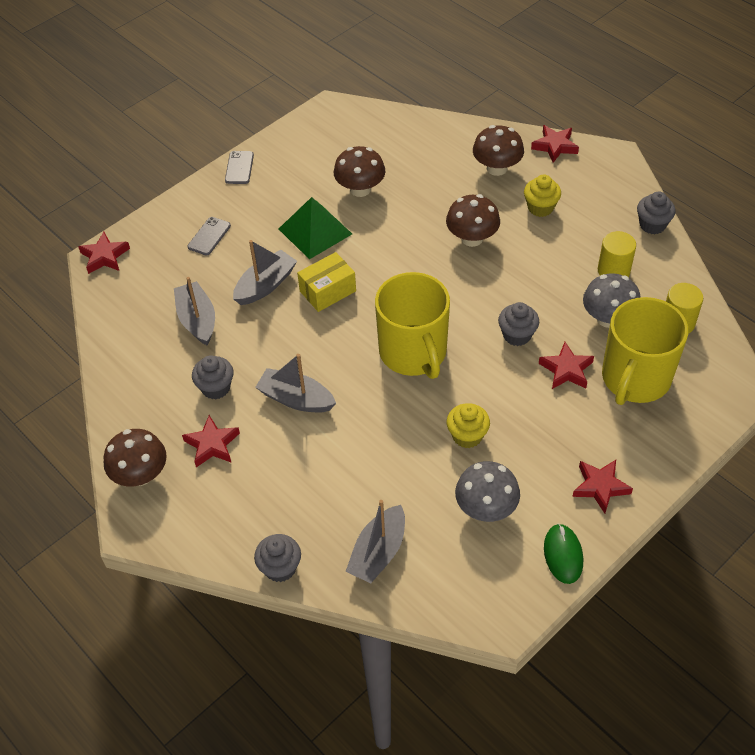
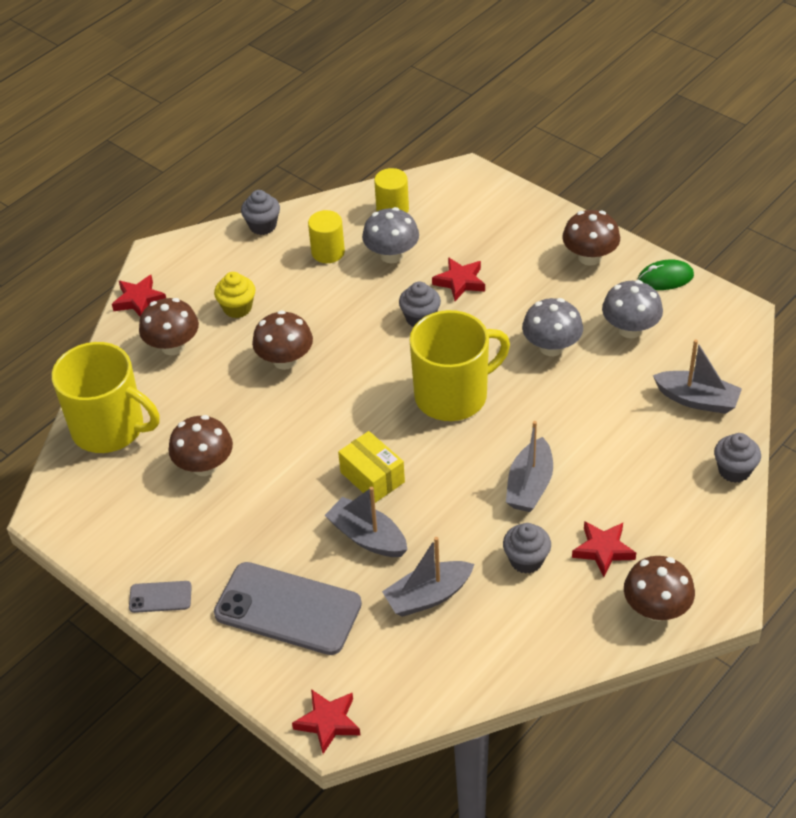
camera: 95 degrees left, 5 degrees down
(209, 236) = (288, 609): grey phone -> grey phone, size x2.22
(315, 231) = (276, 501): green pyramid -> none
(467, 436) = (551, 347): yellow cupcake -> grey mushroom
(600, 487) = (589, 257): red star -> brown mushroom
(635, 378) = (464, 237): yellow mug -> yellow mug (110, 428)

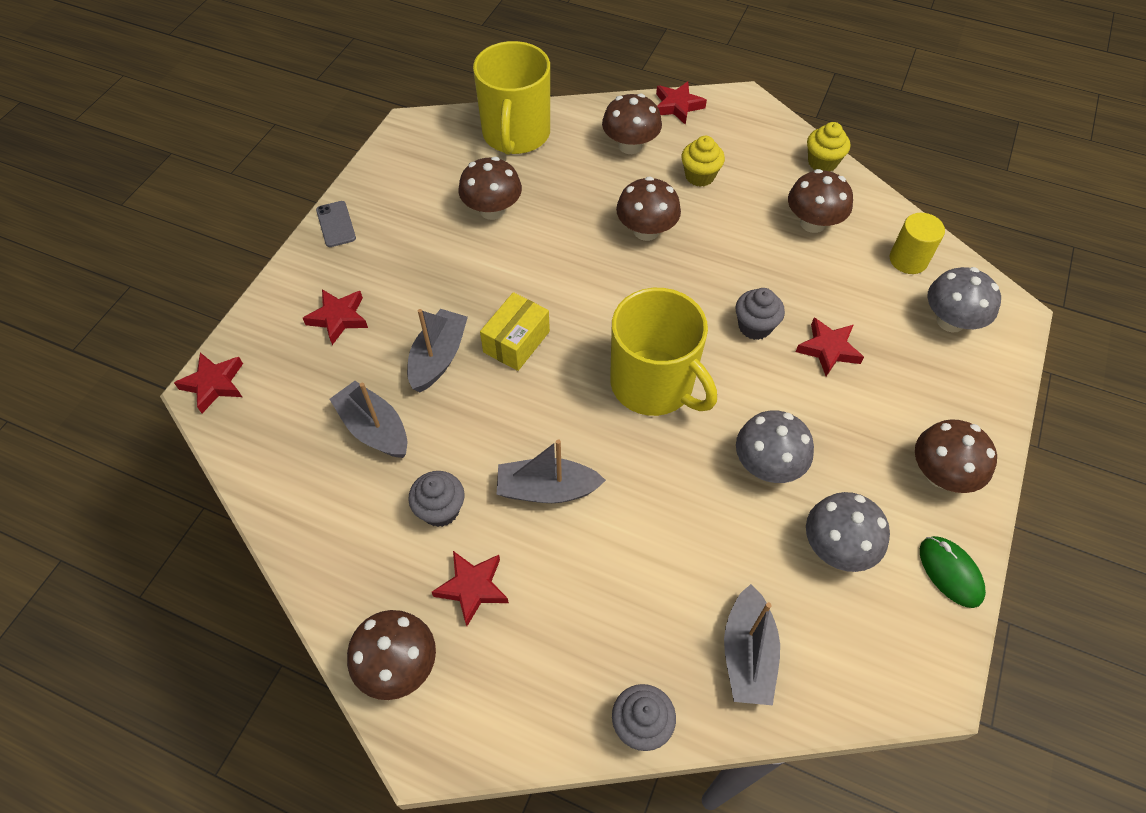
camera: 70 degrees right, 10 degrees up
(263, 226) = (822, 162): grey cupcake -> yellow cupcake
(288, 609) = (338, 318): grey phone -> red star
(328, 252) = (812, 223): yellow cylinder -> brown mushroom
(391, 255) = (837, 277): grey mushroom -> grey mushroom (950, 321)

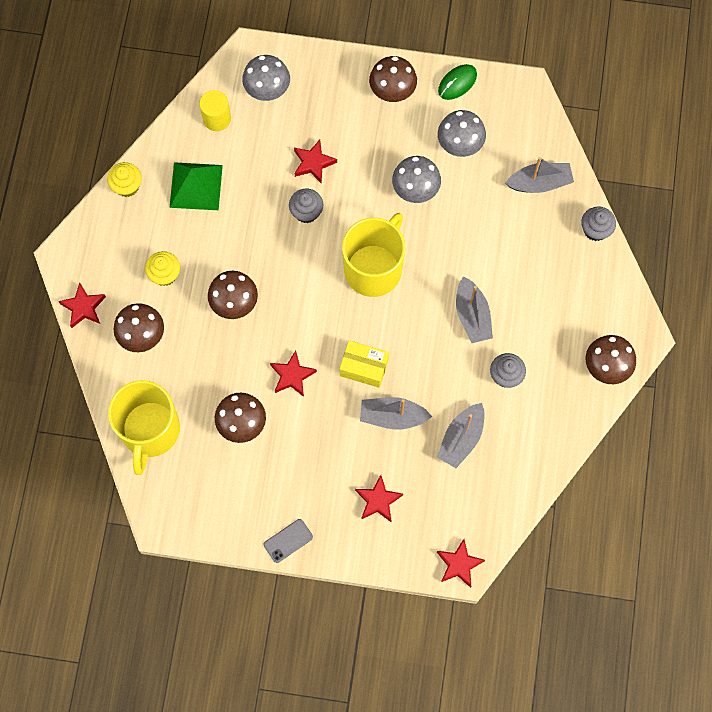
camera: 105 degrees left, 15 degrees up
(472, 588) = (549, 340): red star -> red star (292, 375)
(516, 134) = (150, 431): yellow mug -> yellow mug turned 105 degrees clockwise
(812, 223) = (196, 186): brown mushroom -> green pyramid

